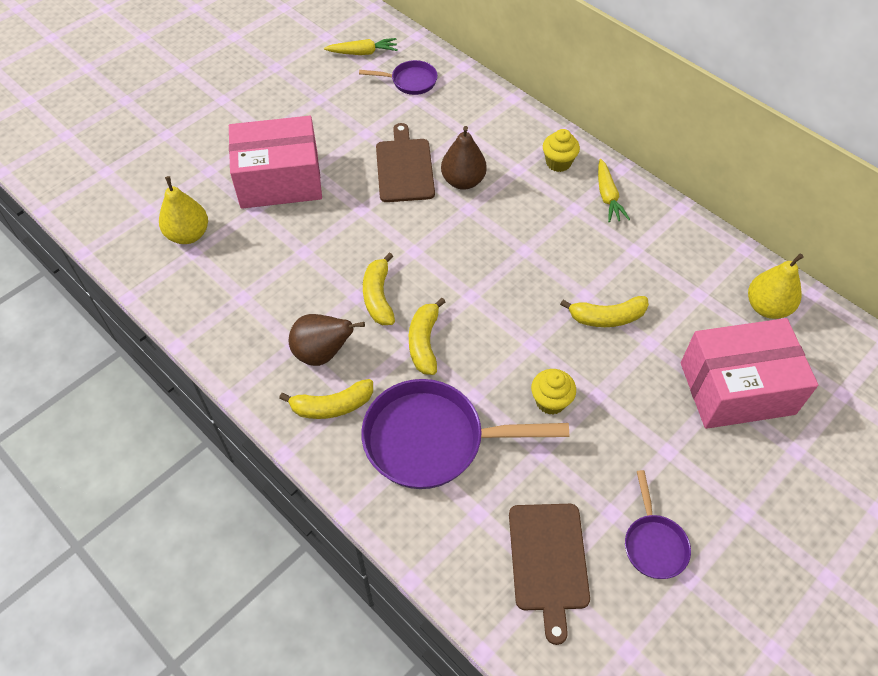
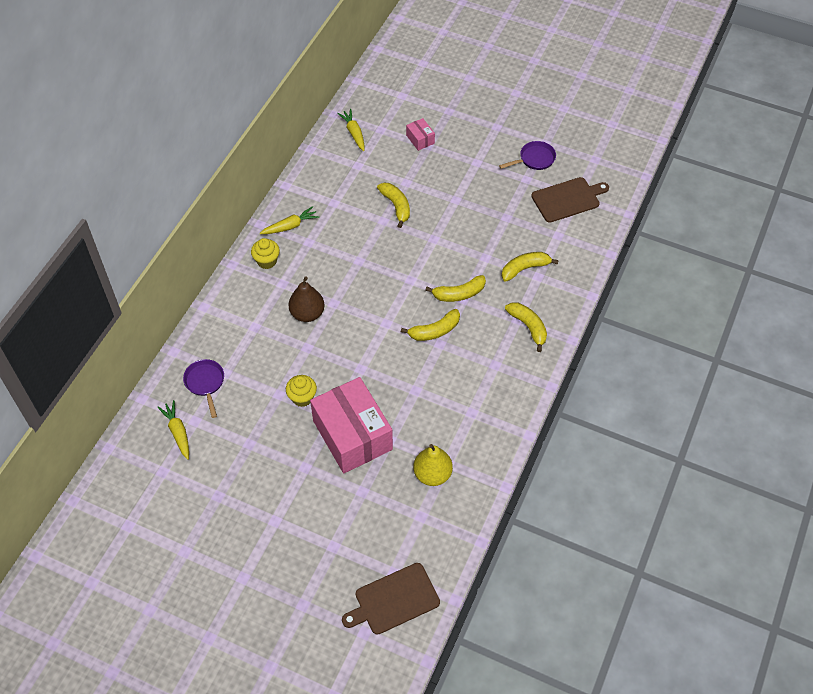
camera: 110 degrees left, 0 degrees up
(322, 353) = (493, 346): brown pear -> none
(404, 168) = (307, 355): brown cutting board -> brown cutting board (394, 600)
(433, 440) = (524, 269): purple pan -> yellow banana
(550, 401) = (470, 220): yellow cupcake -> yellow cupcake (302, 397)
(737, 388) = (420, 139): pink box -> pink box, size x0.42
(767, 307) = (354, 133): yellow pear -> yellow carrot

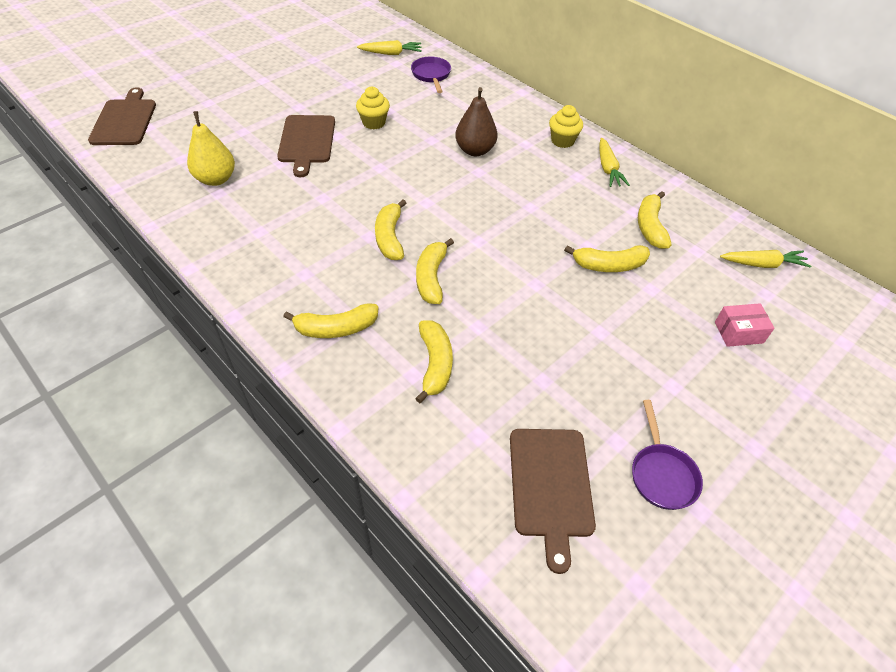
camera: 110 degrees right, 5 degrees down
(205, 383) = (431, 75): purple pan -> purple pan turned 105 degrees counterclockwise
(346, 192) = (650, 227): none -> yellow banana
(352, 435) = (306, 141): pink box -> brown cutting board

